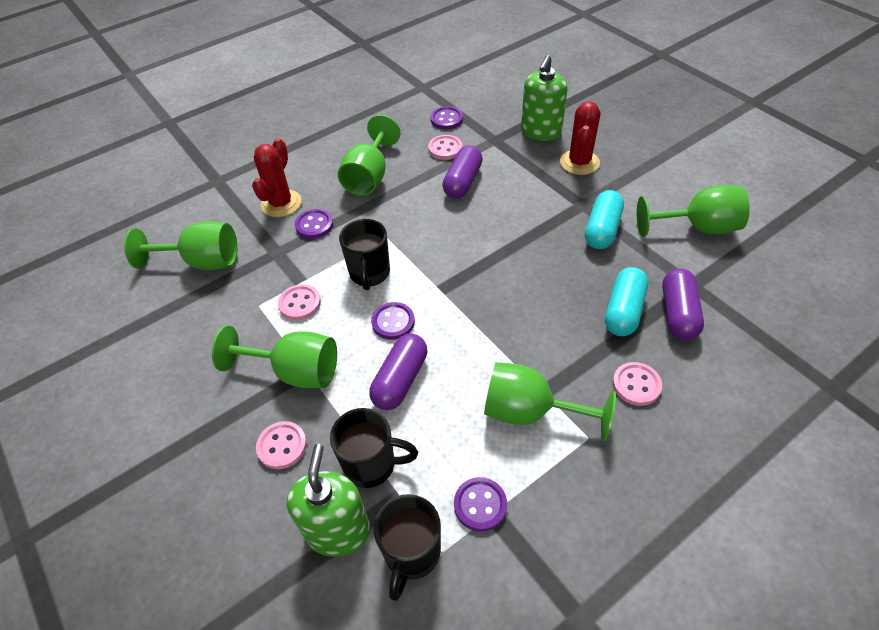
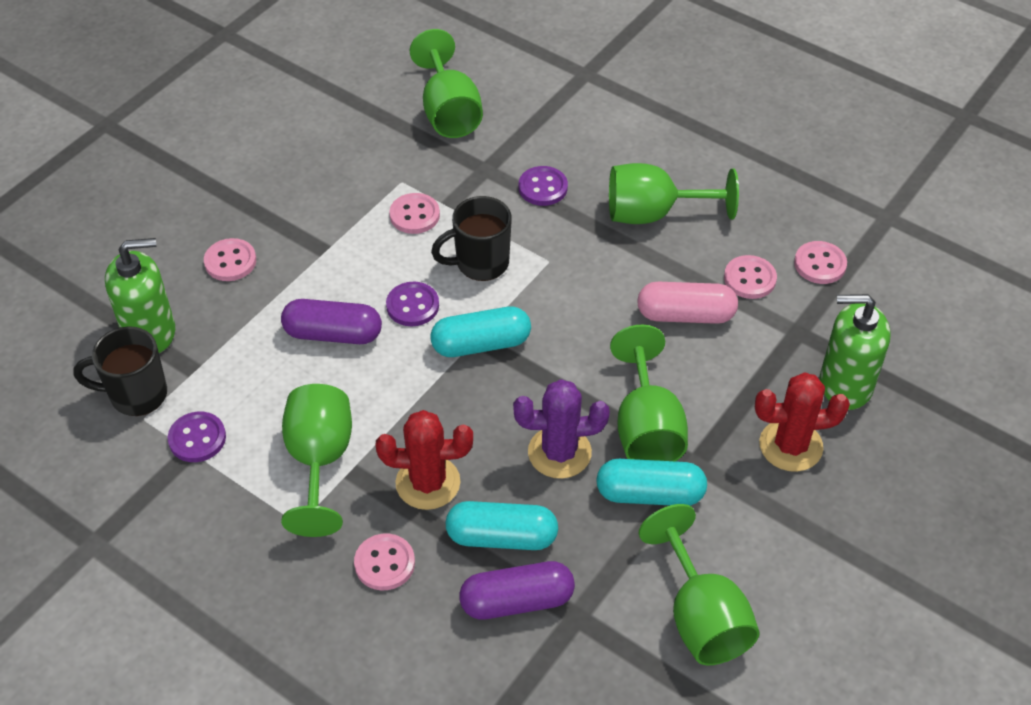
camera: 70 degrees right, 0 degrees up
(281, 203) = (568, 145): red cactus -> red cactus (428, 483)
(295, 372) = (321, 242): green goblet -> green goblet (646, 428)
(371, 465) = (224, 338): black mug -> none
(446, 119) = (820, 264): purple button -> pink button
(447, 288) = (481, 344): none -> turquoise capsule
(462, 182) = (685, 315): purple capsule -> pink capsule
(558, 266) = (559, 452): none -> purple cactus

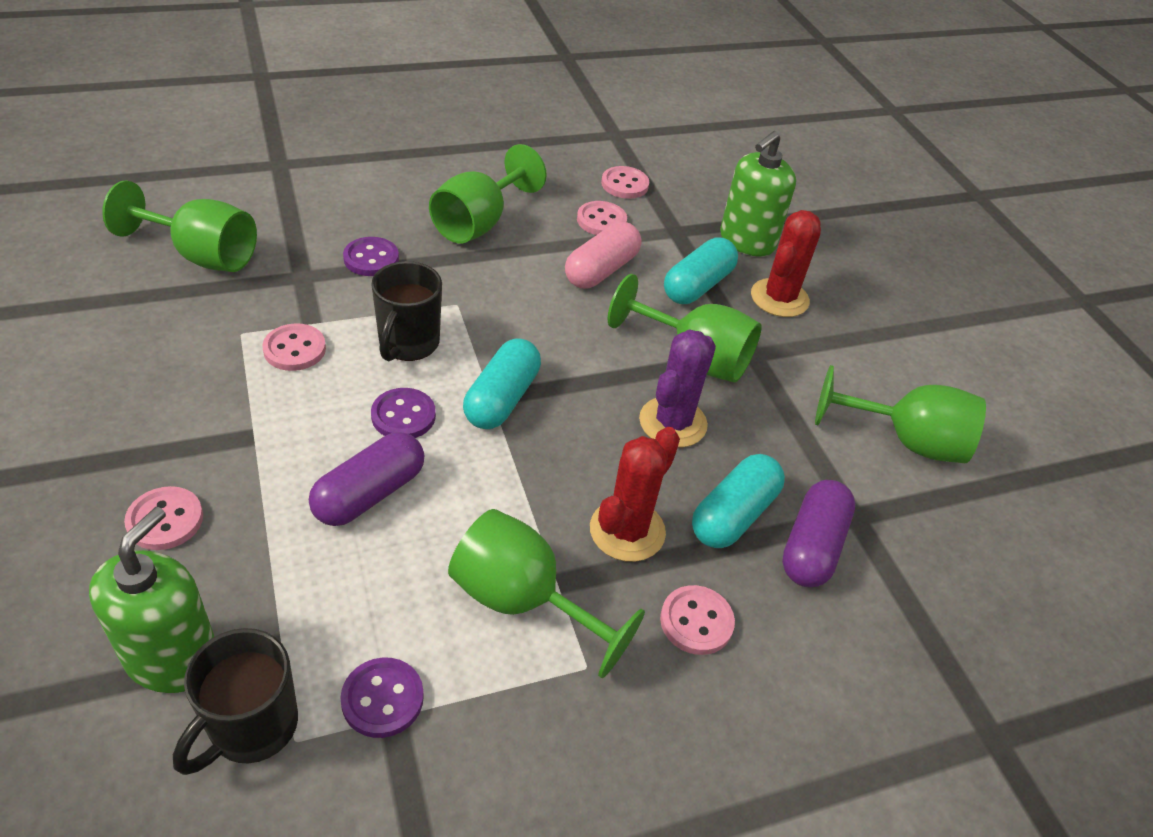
camera: 60 degrees left, 5 degrees down
(650, 494) = (763, 396): turquoise capsule -> turquoise capsule (697, 286)

